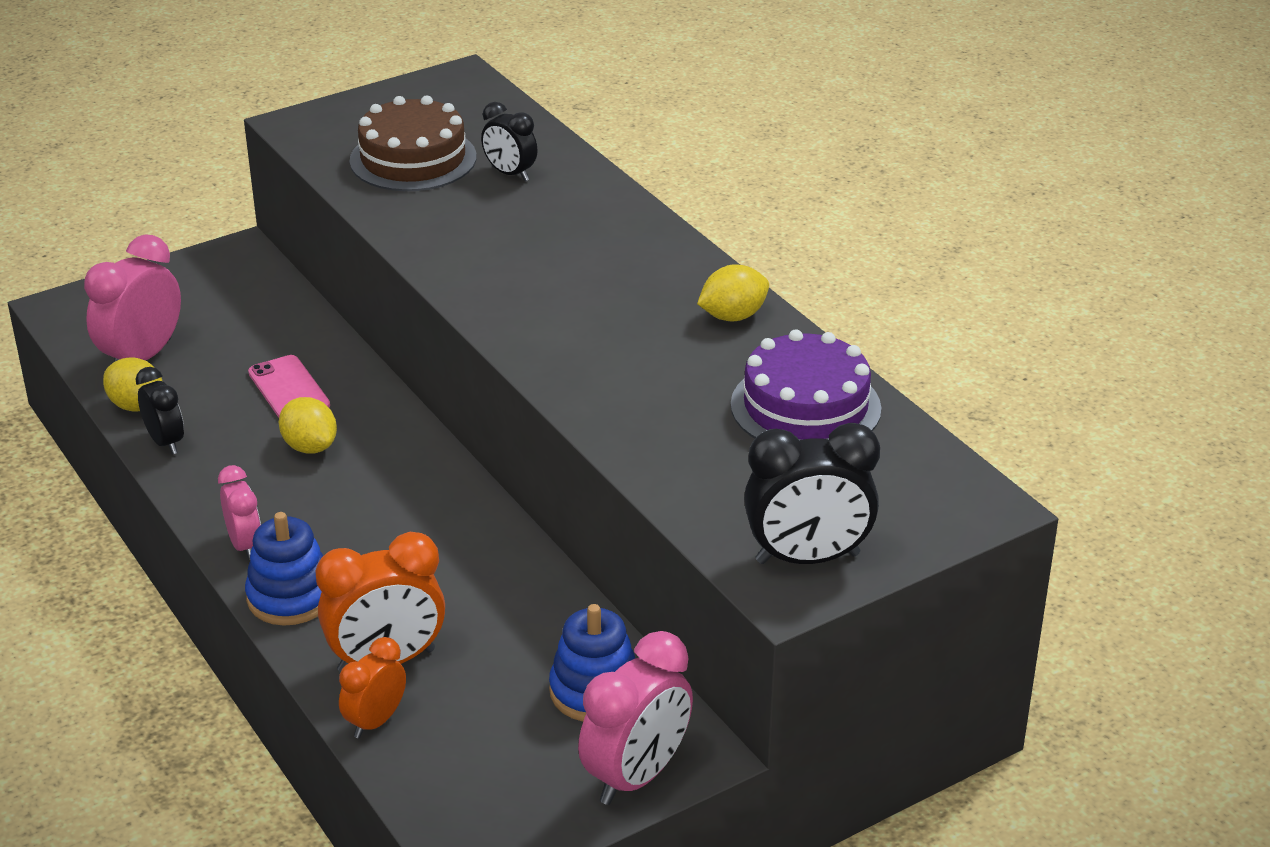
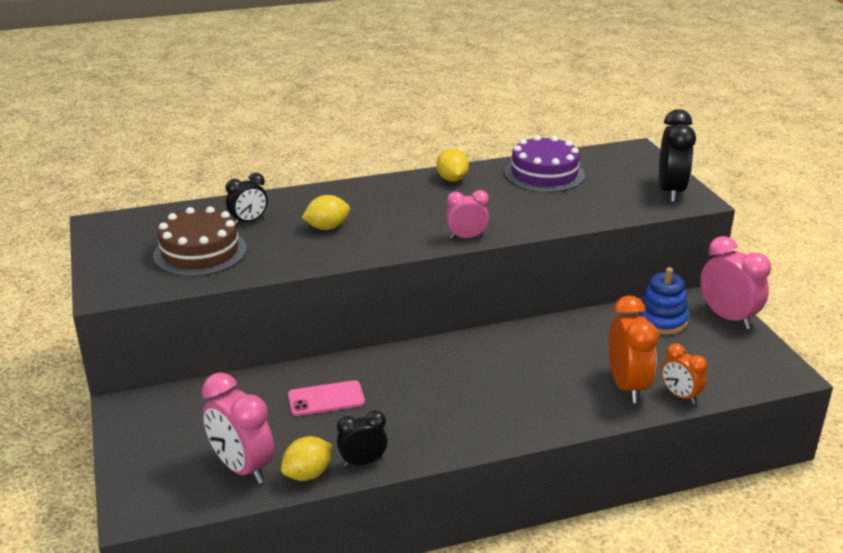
camera: 75 degrees left, 5 degrees down
(245, 545) = (498, 432): pink clock -> pink clock (466, 237)
(290, 597) = (558, 418): blue stacking toy -> none
(310, 446) = (399, 395): yellow lemon -> yellow lemon (327, 227)

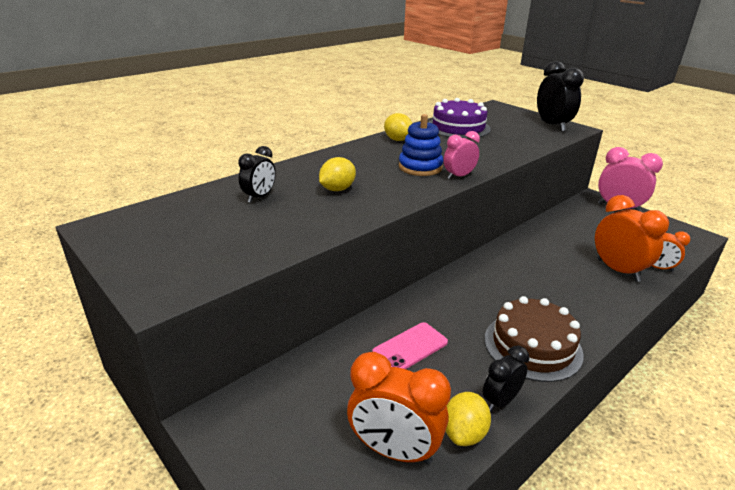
camera: 25 degrees left, 0 degrees up
(200, 252) = (235, 232): brown cake -> brown cake (532, 346)
(242, 468) = (394, 450): pink clock -> orange clock
(661, 321) = (584, 219): blue stacking toy -> blue stacking toy (420, 167)

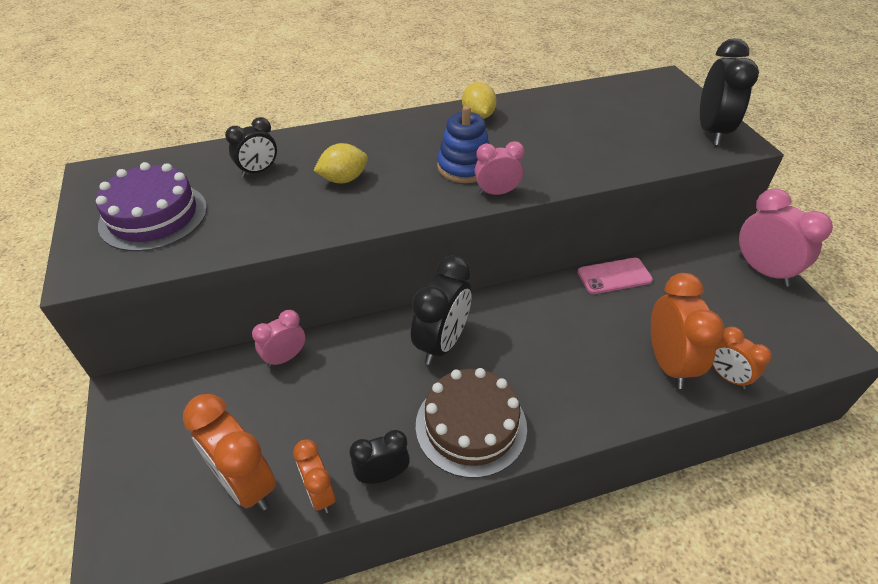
camera: 25 degrees right, 15 degrees up
(345, 346) = (285, 357): none -> pink clock
(410, 347) = (344, 381): pink phone -> pink phone (614, 276)
(458, 127) = (574, 109): purple cake -> purple cake (153, 216)
(462, 300) = (442, 343): none -> black clock
(464, 433) = (320, 493): yellow lemon -> orange clock

